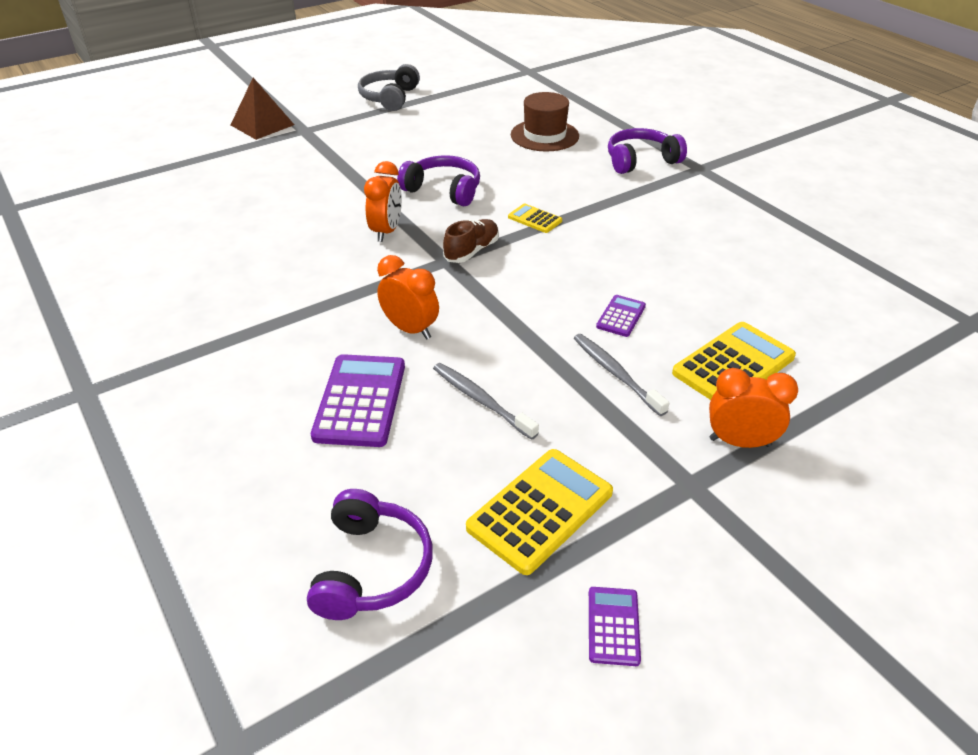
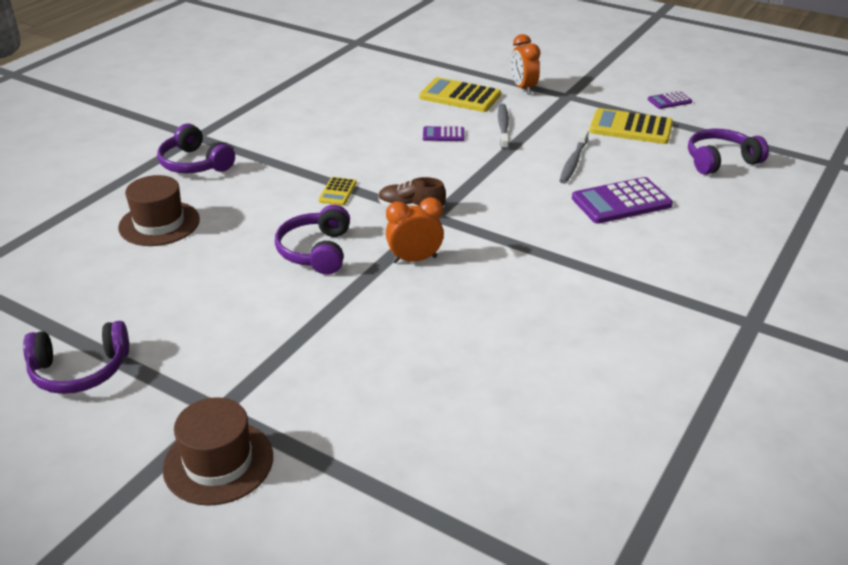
camera: 115 degrees left, 5 degrees down
(262, 125) = (218, 462): brown pyramid -> brown hat
(389, 98) = (80, 370): grey headphones -> purple headphones
(410, 329) = (534, 206): orange clock -> none
(616, 373) = (503, 127): grey toothbrush -> grey toothbrush turned 150 degrees clockwise

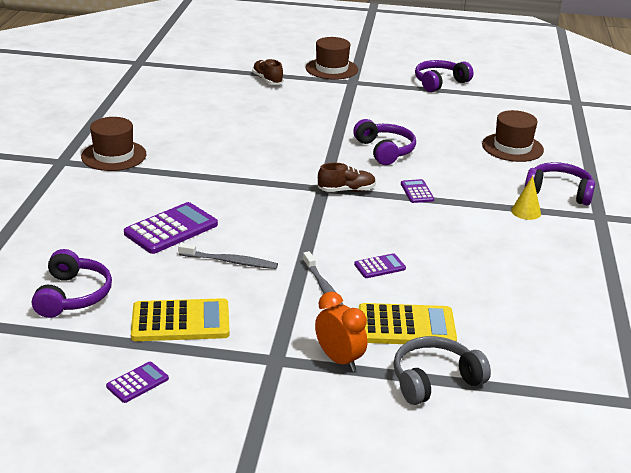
camera: 155 degrees right, 5 degrees down
(257, 152) = (526, 212): none -> yellow cone
(337, 192) = (417, 192): yellow calculator -> purple calculator
(365, 454) = (267, 80): none -> brown shoe
(414, 259) = (312, 157): orange clock -> none
(468, 70) = (434, 380): none -> grey headphones
(573, 162) = (230, 261): grey toothbrush -> grey toothbrush turned 105 degrees clockwise
(678, 318) = (114, 156): none -> brown hat
(720, 161) = (73, 295): purple headphones -> purple headphones turned 45 degrees counterclockwise

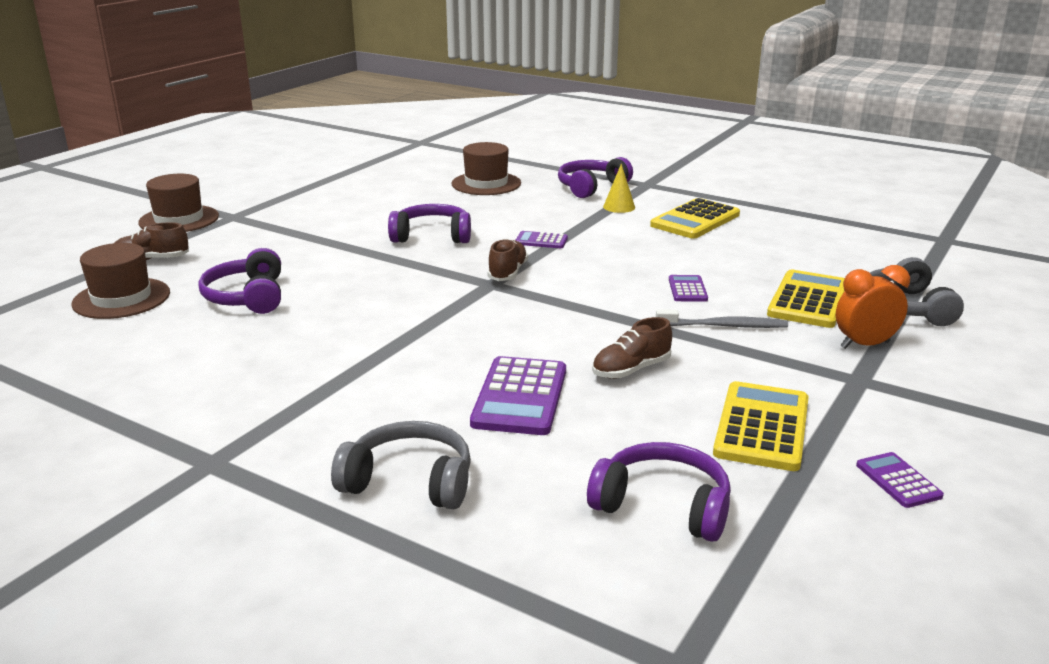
camera: 65 degrees left, 5 degrees down
(66, 215) = (409, 481): none -> grey headphones
(114, 156) = (246, 410): brown hat -> brown hat (121, 298)
(171, 229) = (520, 397): purple calculator -> purple calculator turned 150 degrees counterclockwise
(230, 261) = (631, 370): grey toothbrush -> brown shoe
(439, 82) = (300, 179): purple headphones -> purple headphones (247, 297)
(534, 252) = (695, 220): none -> yellow calculator

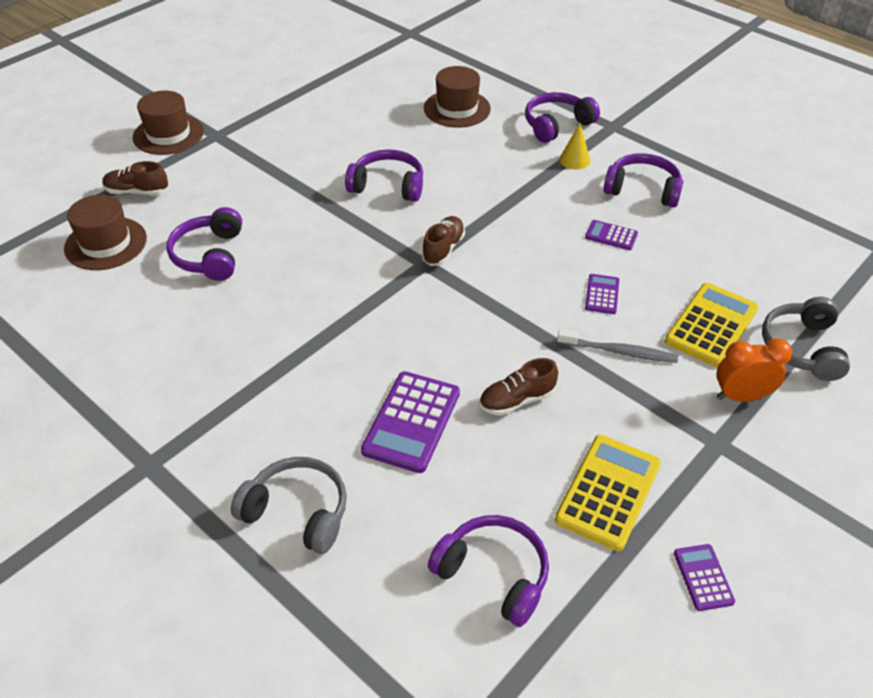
camera: 10 degrees right, 20 degrees up
(541, 241) = (486, 205): purple calculator -> purple calculator (611, 236)
(695, 220) = (642, 189): yellow calculator -> purple headphones

